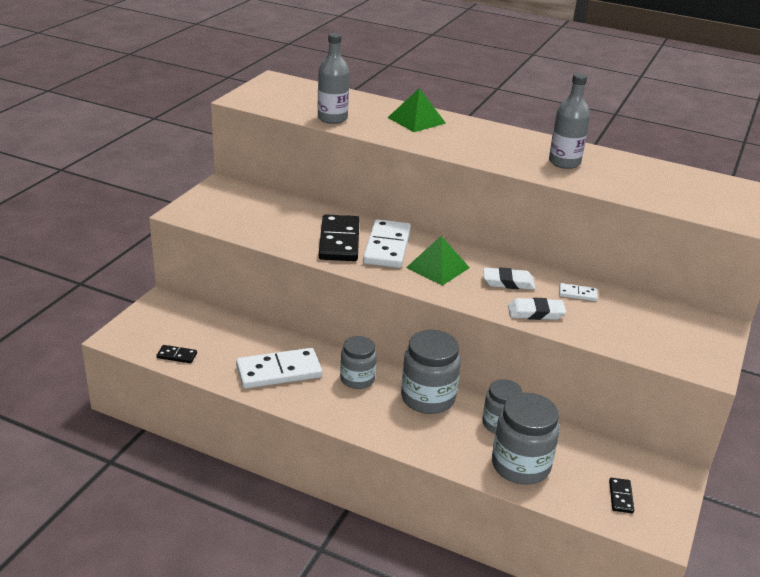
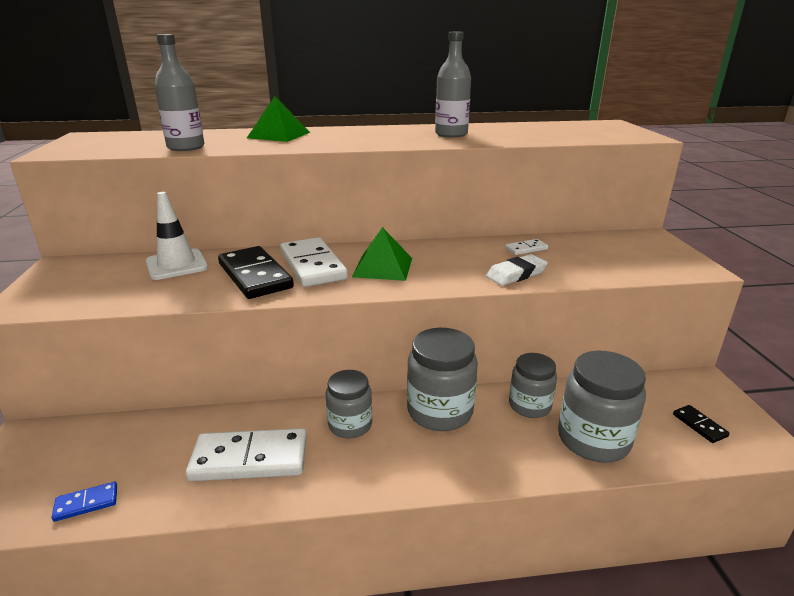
camera: 30 degrees left, 5 degrees down
(177, 355) = (86, 503): black domino -> blue domino
(279, 371) = (250, 458): white domino -> white domino turned 45 degrees clockwise
(294, 212) = (177, 265): none -> white traffic cone
(508, 282) = (460, 258): white eraser -> none

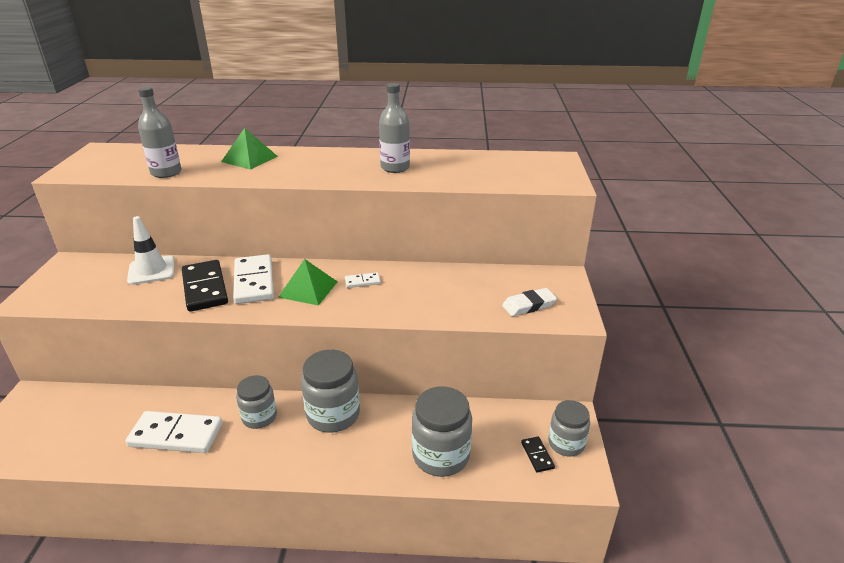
camera: 10 degrees right, 5 degrees up
(86, 503) = (57, 453): blue domino -> none
(516, 274) = (412, 308): white eraser -> white eraser (528, 305)
(526, 249) = (440, 280): white domino -> white domino (362, 282)
(529, 405) = (407, 419): grey jar -> grey jar (566, 443)

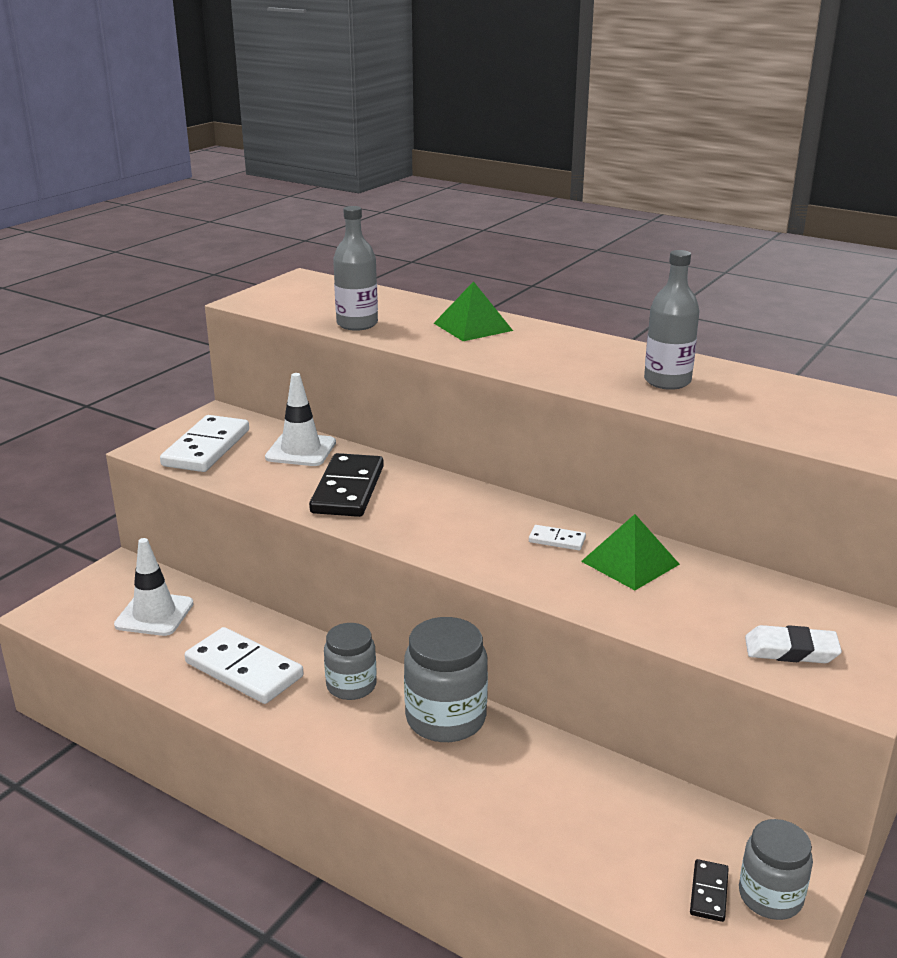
camera: 30 degrees right, 5 degrees down
(80, 421) = (154, 614): none -> white traffic cone
(254, 282) = (412, 499): white domino -> white domino (206, 448)
(308, 289) = (475, 528): green pyramid -> green pyramid (630, 562)
(441, 455) = (559, 830): grey jar -> none

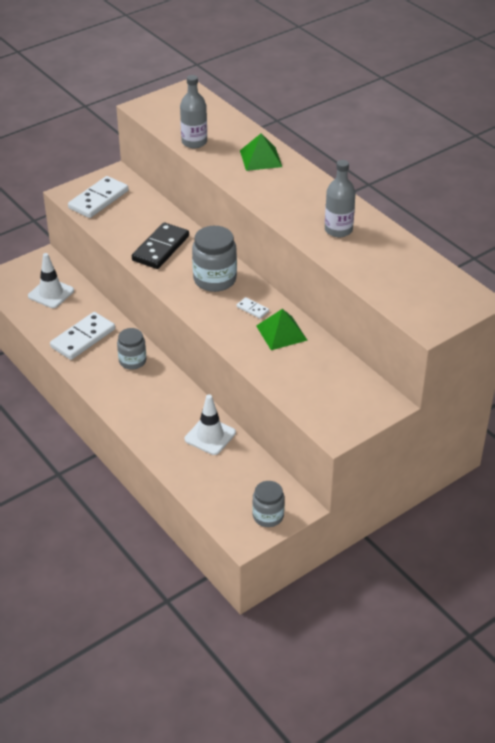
camera: 20 degrees right, 15 degrees up
(244, 669) = (83, 338): white domino -> white domino turned 75 degrees clockwise
(301, 450) = (150, 213): white traffic cone -> white traffic cone (210, 436)
(445, 718) = (170, 391): grey jar -> grey jar (215, 279)
(708, 892) = (240, 506): black domino -> none
(791, 650) = (323, 403): white eraser -> none

